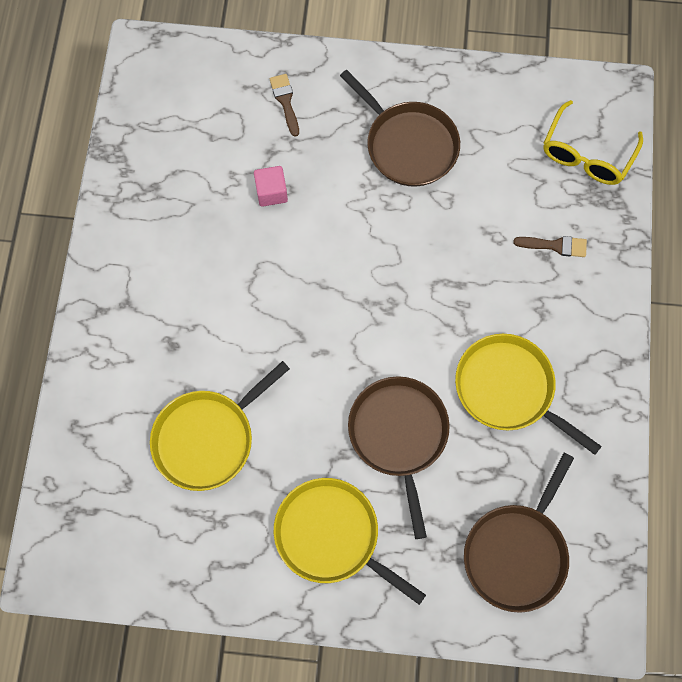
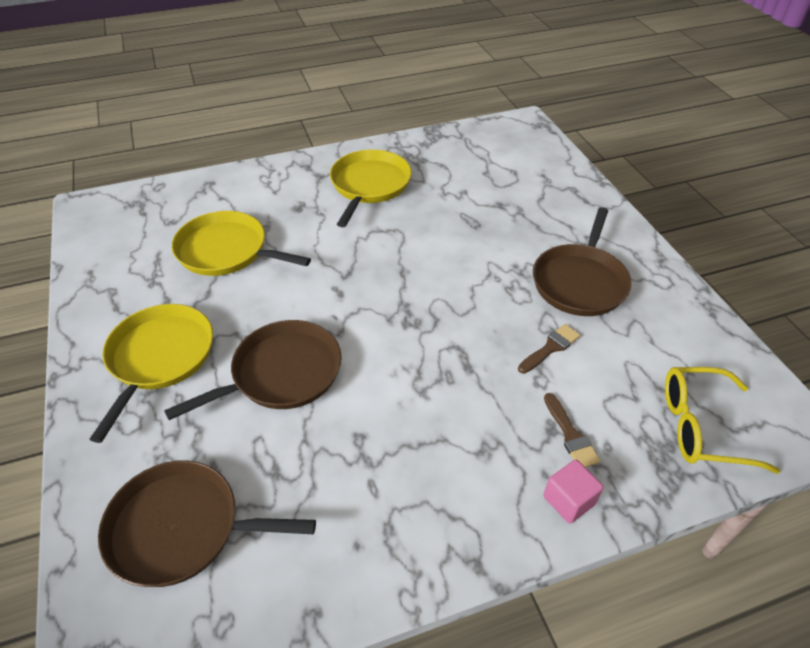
camera: 65 degrees right, 25 degrees down
(271, 192) = (465, 216): pink cube -> pink cube (569, 500)
(285, 101) = (550, 198): brown brush -> brown brush (550, 348)
(508, 389) = (376, 450): yellow pan -> yellow pan (369, 185)

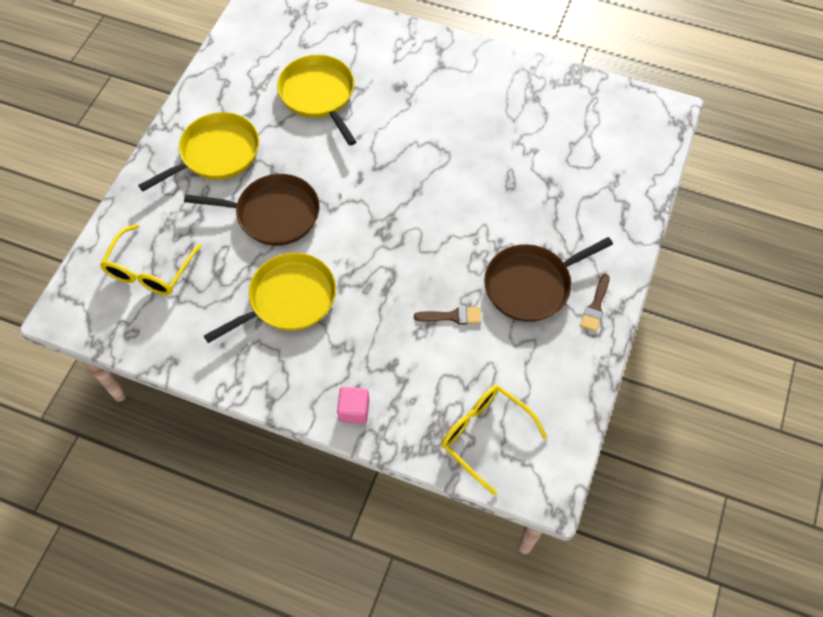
camera: 40 degrees right, 15 degrees up
(182, 528) = (149, 270): brown pan -> yellow glasses
(369, 185) = (468, 98): yellow pan -> yellow pan (288, 299)
(570, 435) = (398, 377): brown brush -> brown brush (595, 306)

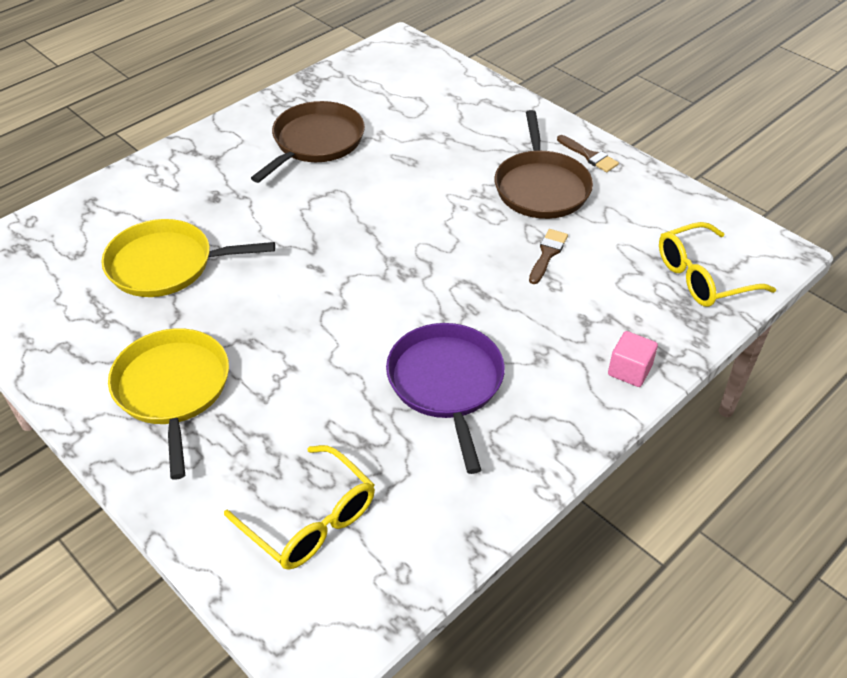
camera: 65 degrees left, 15 degrees down
(273, 214) = (311, 360): brown pan -> brown pan (315, 142)
(288, 299) = (446, 383): yellow pan -> purple pan

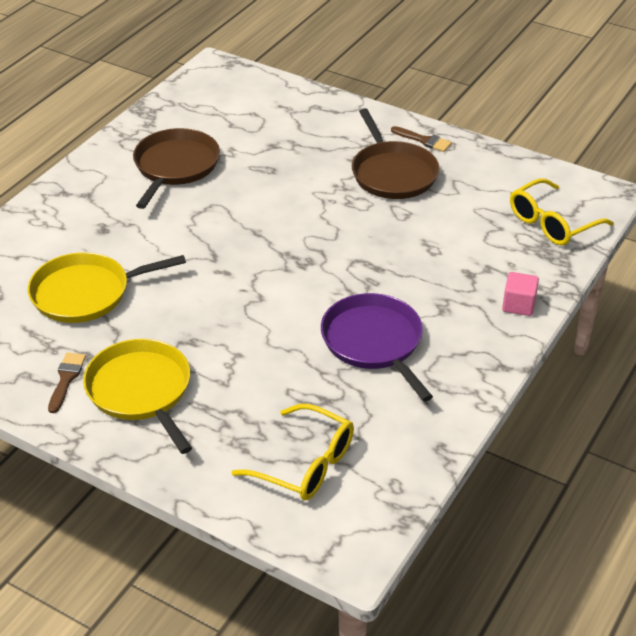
camera: 15 degrees left, 5 degrees down
(547, 254) = (418, 227): brown brush -> brown brush (66, 379)

